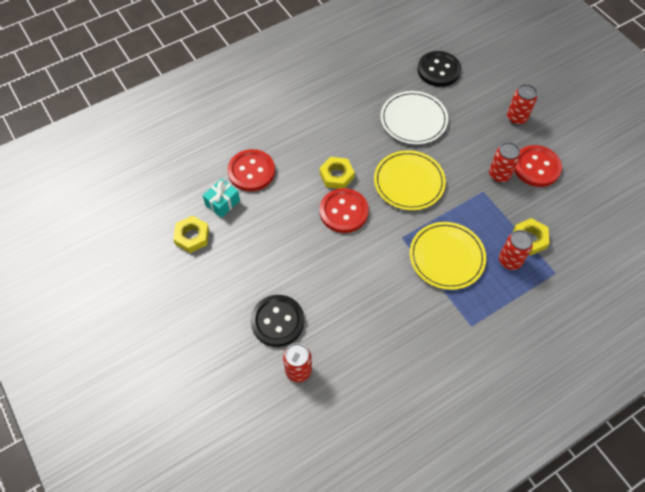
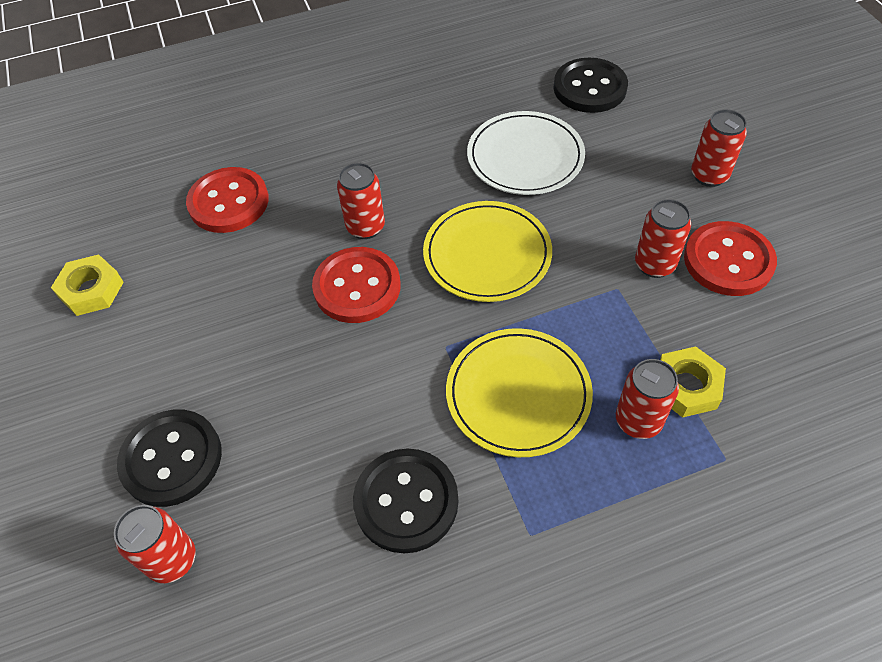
camera: 15 degrees right, 5 degrees down
(222, 203) = (163, 244): turquoise gift -> none
(336, 175) = (365, 227): yellow nut -> red can
(406, 321) = (406, 501): none -> black button

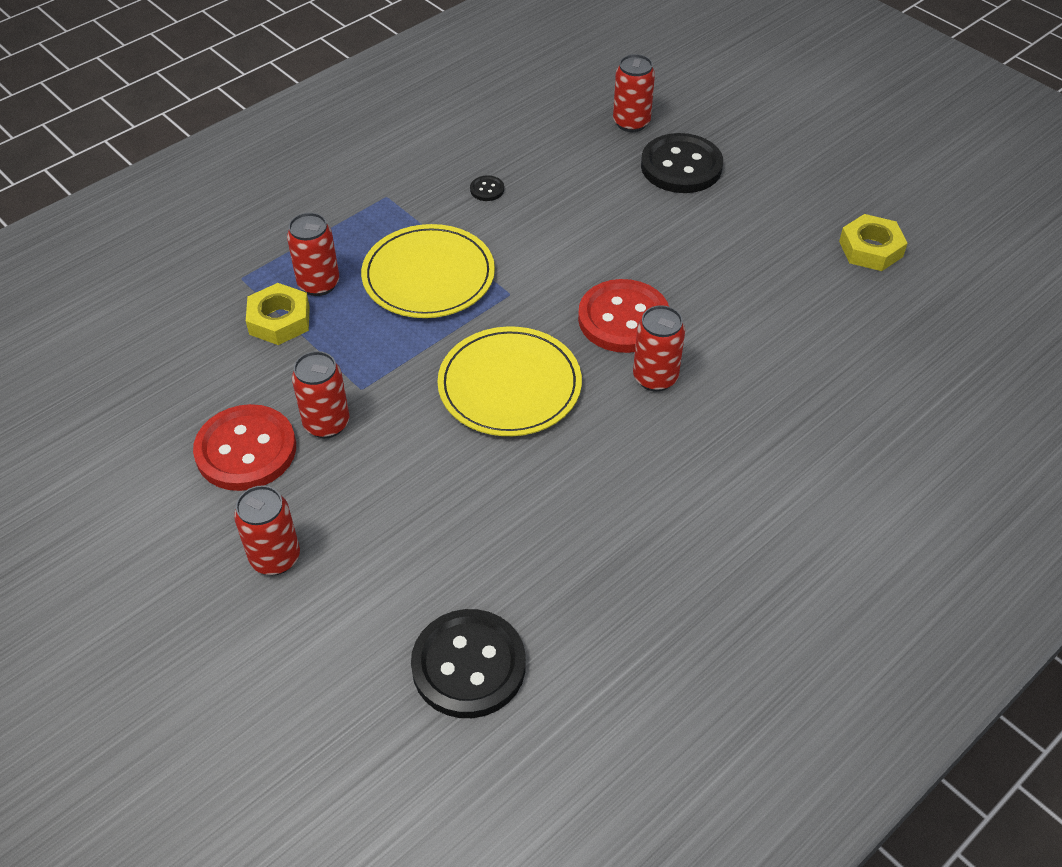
camera: 155 degrees right, 5 degrees down
(228, 202) = (823, 362): red button -> none
(406, 501) = (487, 189): black button -> black button, size x0.41
(525, 157) = (517, 518): white plate -> none

